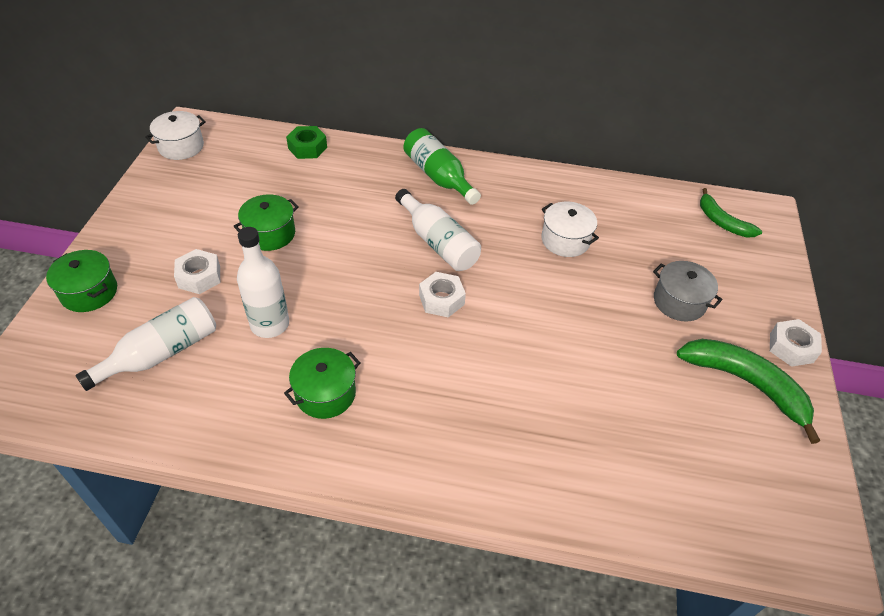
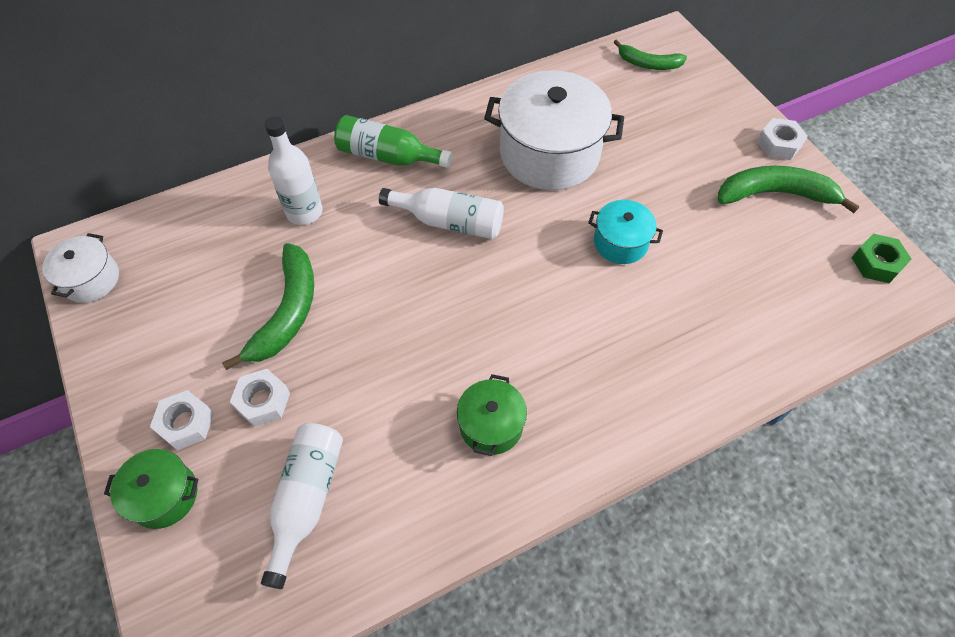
camera: 35 degrees left, 10 degrees up
(270, 234) = (287, 312): green pot -> green banana
(270, 324) = (379, 399): white bottle -> white bottle (304, 212)
(307, 148) = (232, 200): green nut -> green nut (876, 263)
(441, 299) = (503, 273): white nut -> white nut (186, 423)
(559, 335) = (620, 242): none -> turquoise pot
(565, 240) = (549, 153): white pot -> white pot, size x1.99
(679, 302) = (677, 155): grey pot -> none

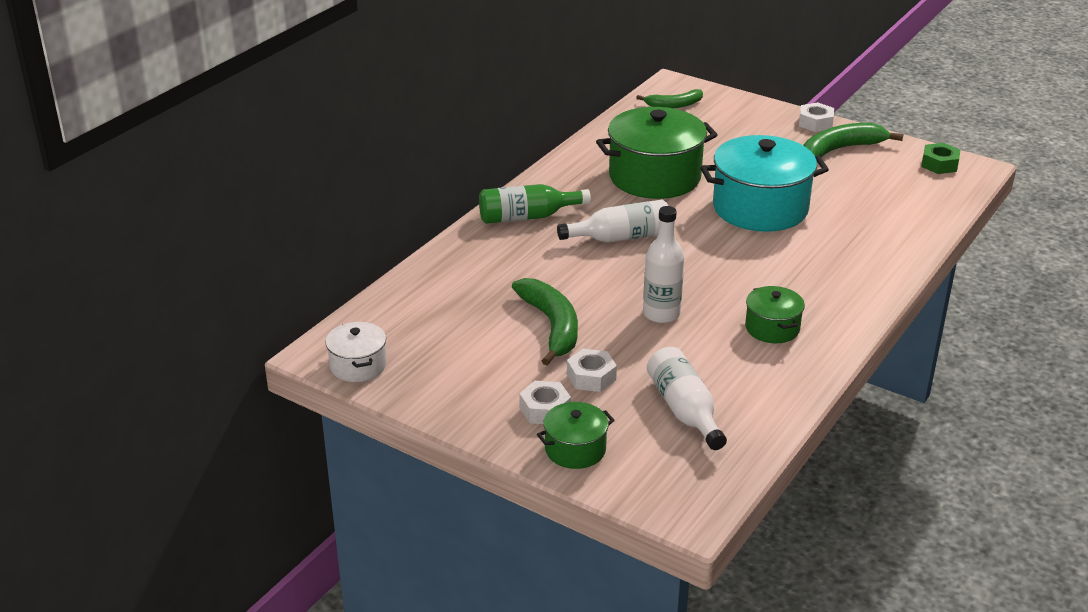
camera: 30 degrees left, 25 degrees down
(304, 212) = (496, 269): white bottle -> white bottle (661, 314)
(549, 153) = (654, 177): white pot -> green pot
(620, 242) = (760, 208): turquoise pot -> turquoise pot, size x1.99

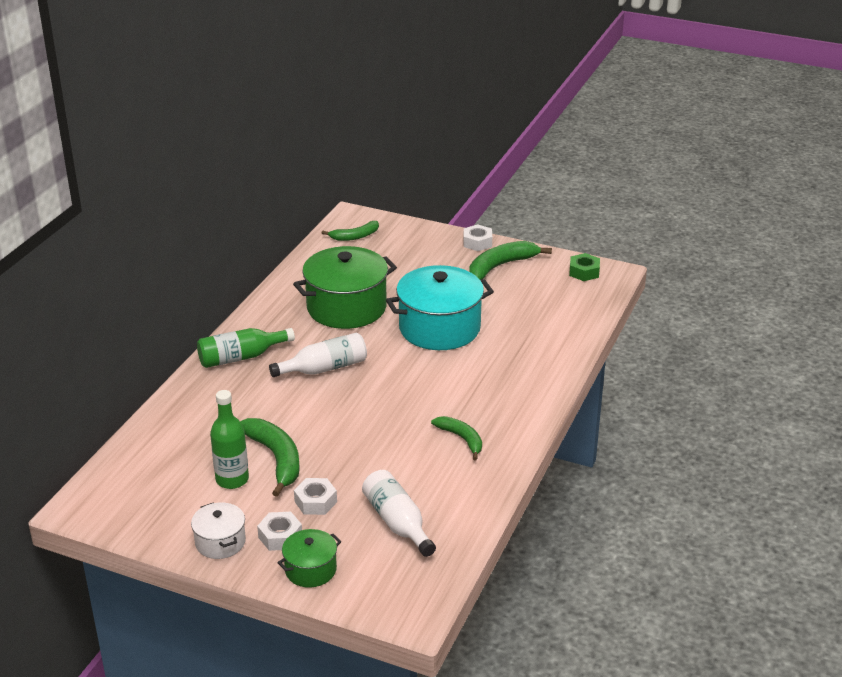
camera: 10 degrees left, 0 degrees up
(358, 365) = (112, 515): white pot -> white pot (220, 542)
(498, 343) = (232, 479): none -> green bottle
(661, 314) = (367, 436): white bottle -> none
(772, 328) = (461, 439): green pot -> green banana

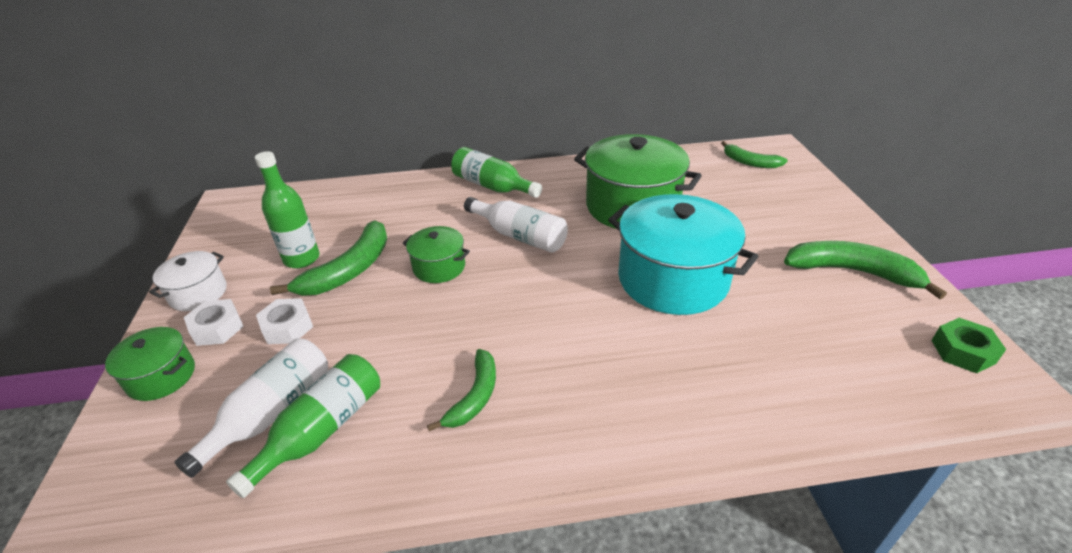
camera: 60 degrees right, 5 degrees up
(320, 416) = (439, 267): none -> green pot
(433, 504) = (322, 430): none -> green bottle
(477, 242) = (866, 235): white nut -> none

